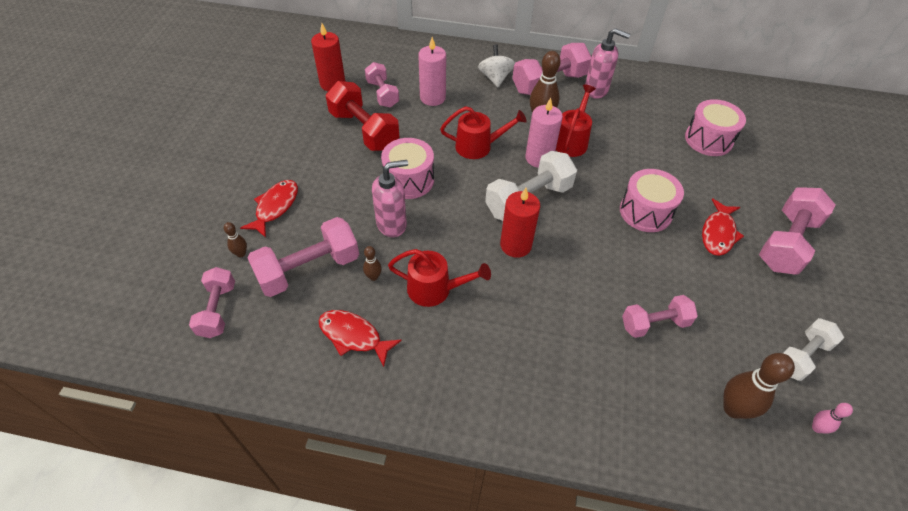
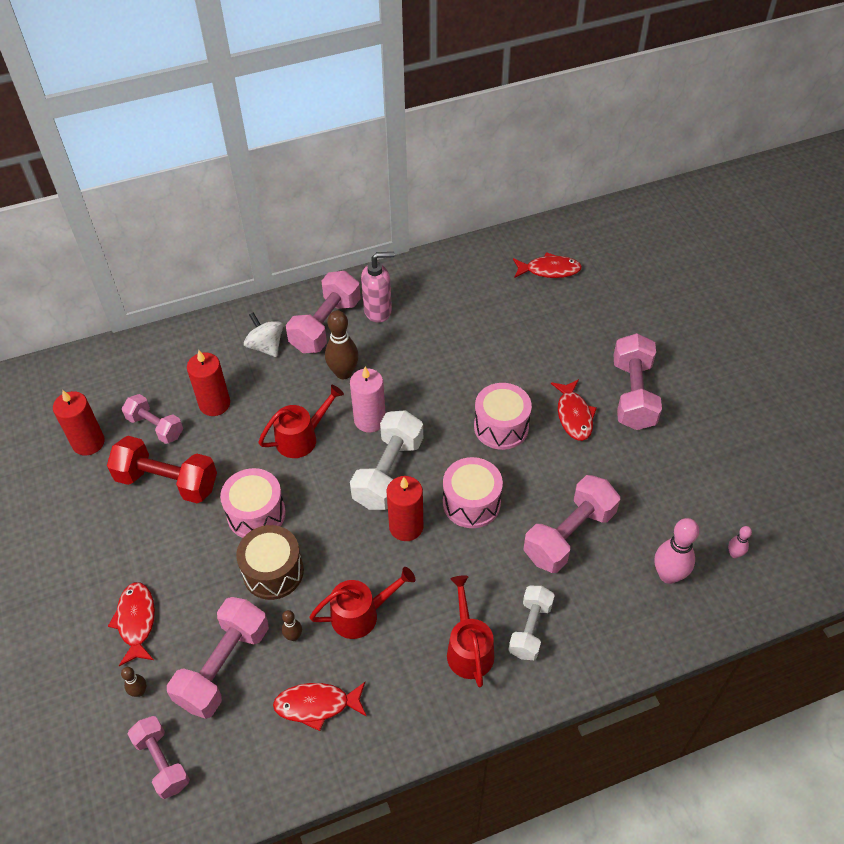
camera: 30 degrees left, 0 degrees up
(392, 224) = (273, 572): pink soap dispenser -> brown drum
(432, 98) = (214, 404): pink candle -> red candle
(571, 140) = (389, 383): red watering can -> red watering can (468, 648)
(654, 324) = (569, 535): pink dumbbell -> pink dumbbell, size x1.57
(708, 139) = (514, 317): pink drum -> pink drum (471, 503)
(733, 408) = (668, 575): brown bowling pin -> pink bowling pin
(762, 120) = (549, 270): none -> red fish
(801, 356) = (694, 497): white dumbbell -> white dumbbell (530, 629)

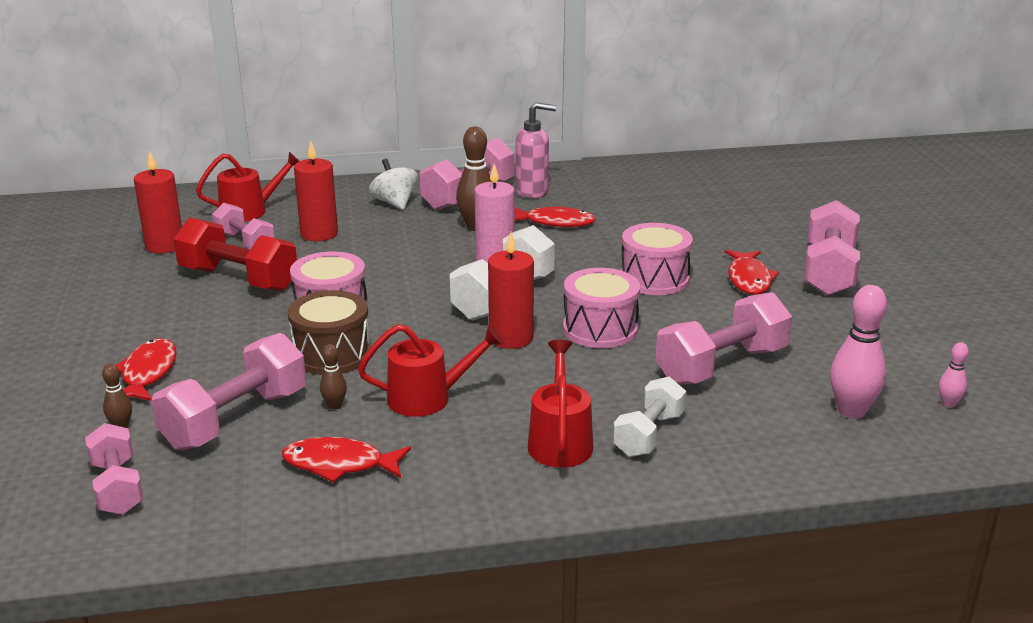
camera: 10 degrees right, 25 degrees down
(301, 438) = (409, 264): red watering can -> red watering can (250, 211)
(549, 270) = (742, 182): red fish -> red fish (555, 222)

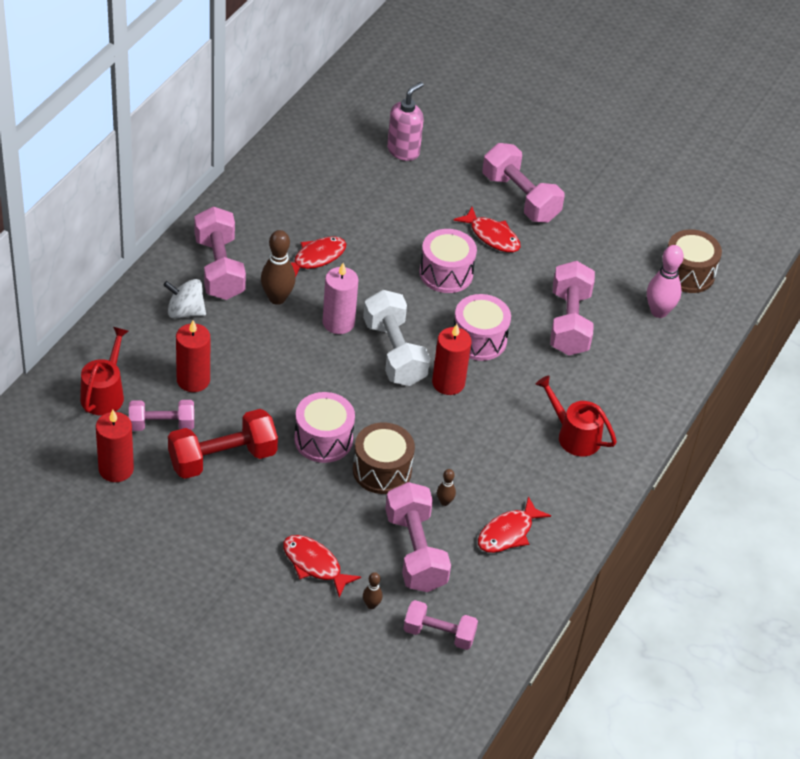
camera: 55 degrees left, 20 degrees up
(428, 398) = (477, 459): red watering can -> none
(532, 192) = (252, 234): pink soap dispenser -> pink soap dispenser (403, 151)
(648, 434) = (602, 399): white dumbbell -> none
(948, 404) = (688, 273): pink bowling pin -> brown drum

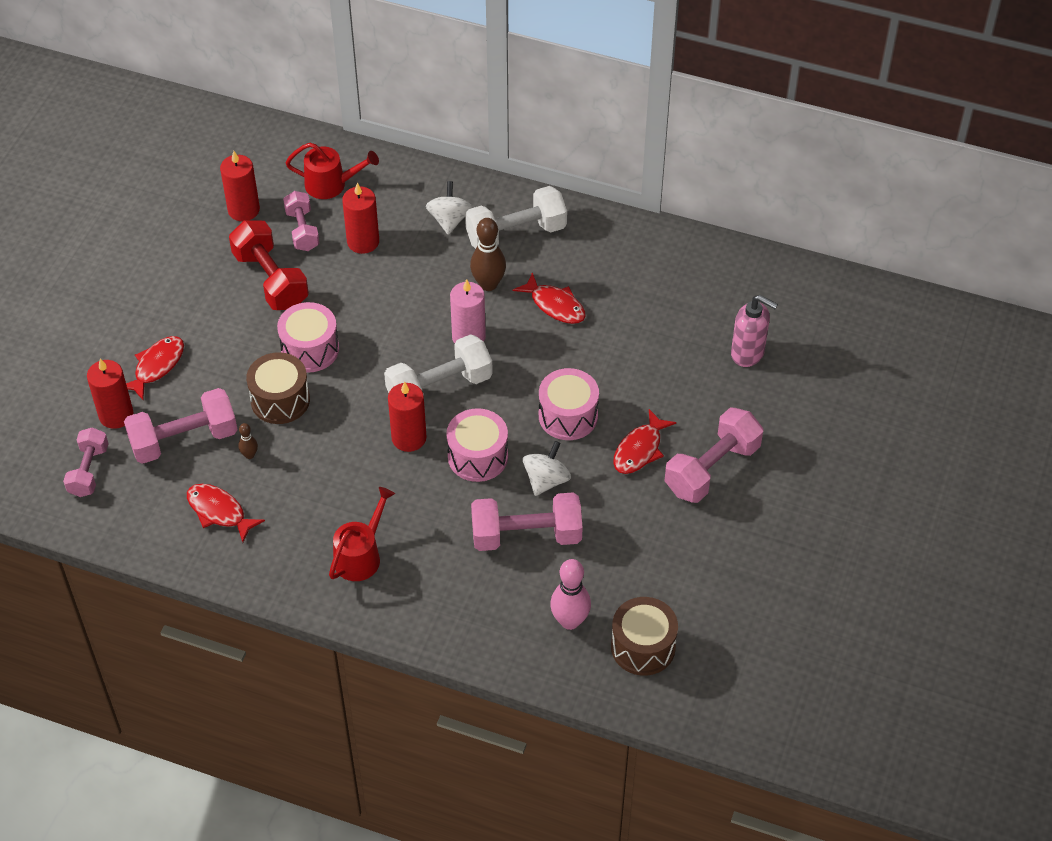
camera: 85 degrees right, 5 degrees up
(219, 268) = (516, 234): pink dumbbell -> white dumbbell
(371, 605) = (116, 415): brown bowling pin -> red candle
(513, 300) = (546, 480): none -> white spinning top

